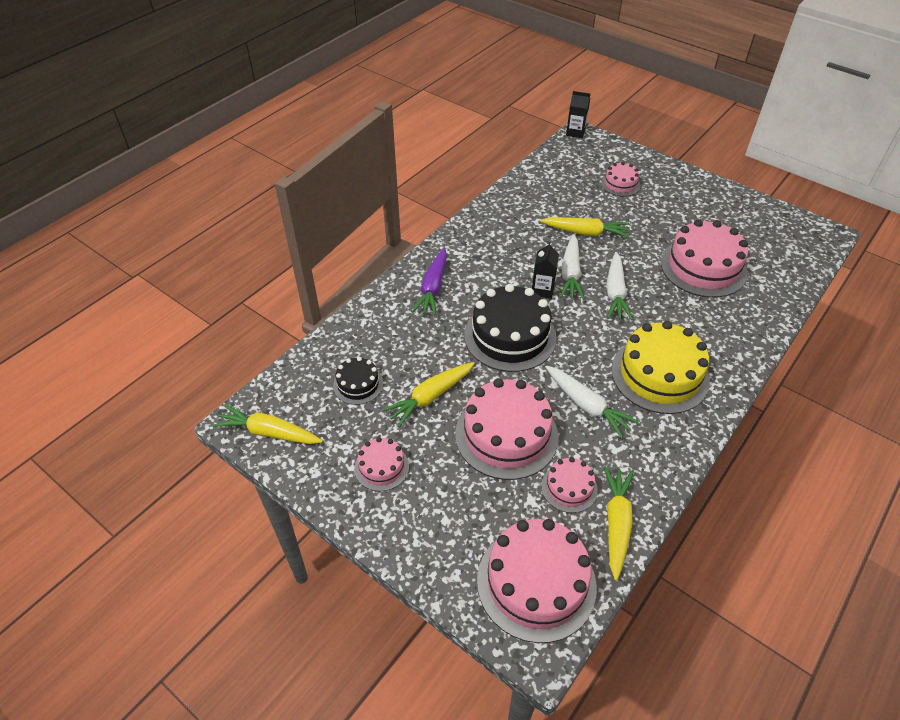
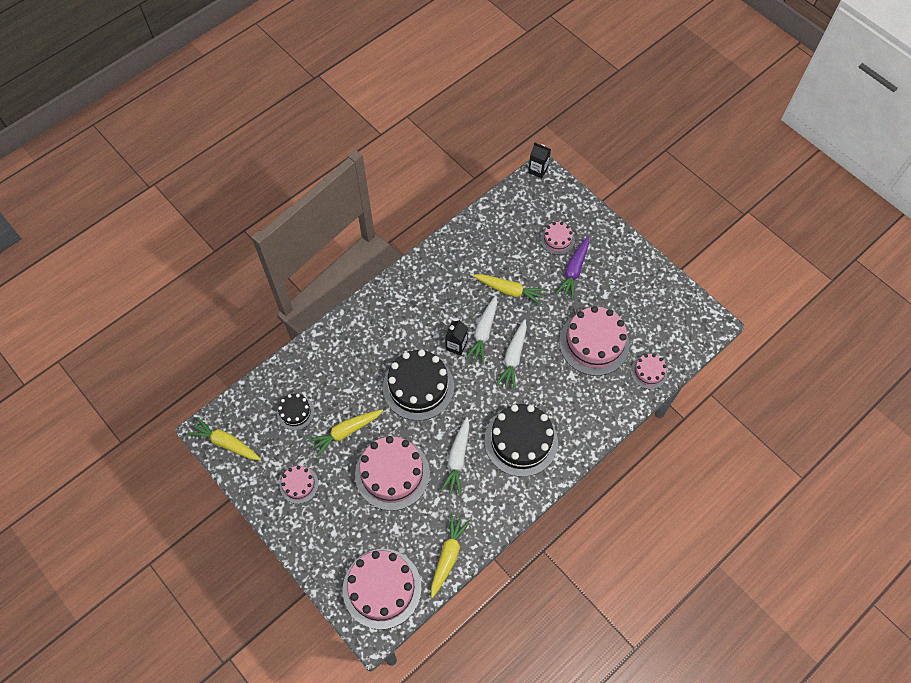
camera: 10 degrees right, 15 degrees up
(433, 288) = (370, 330): purple carrot -> purple carrot (574, 270)
(569, 487) = (424, 523): pink cake -> pink cake (648, 372)
(587, 405) = (457, 459): white carrot -> white carrot turned 45 degrees clockwise
(659, 375) = (521, 441): yellow cake -> black cake

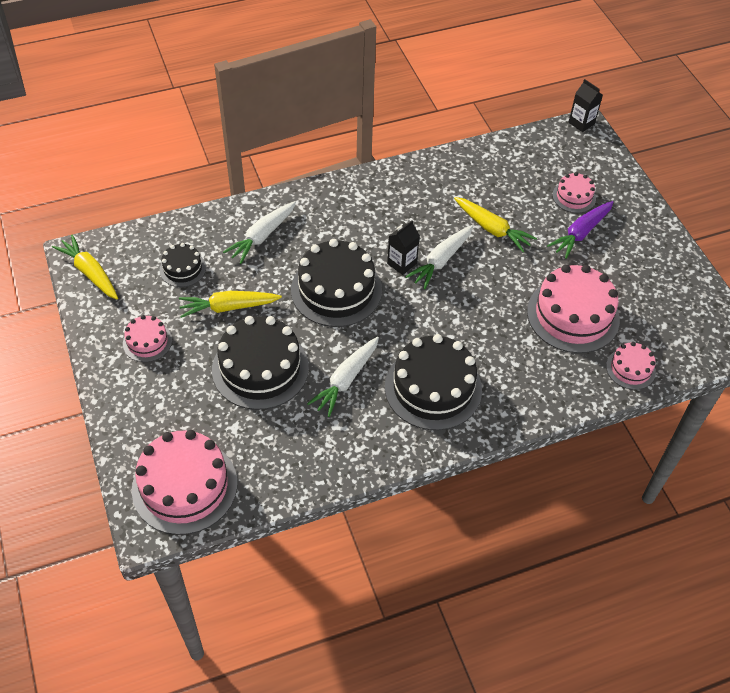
camera: 20 degrees right, 10 degrees down
(392, 473) = (260, 368): pink cake -> black cake
(448, 556) = (282, 481): yellow carrot -> none
(513, 357) = (465, 297): white carrot -> white carrot (262, 236)

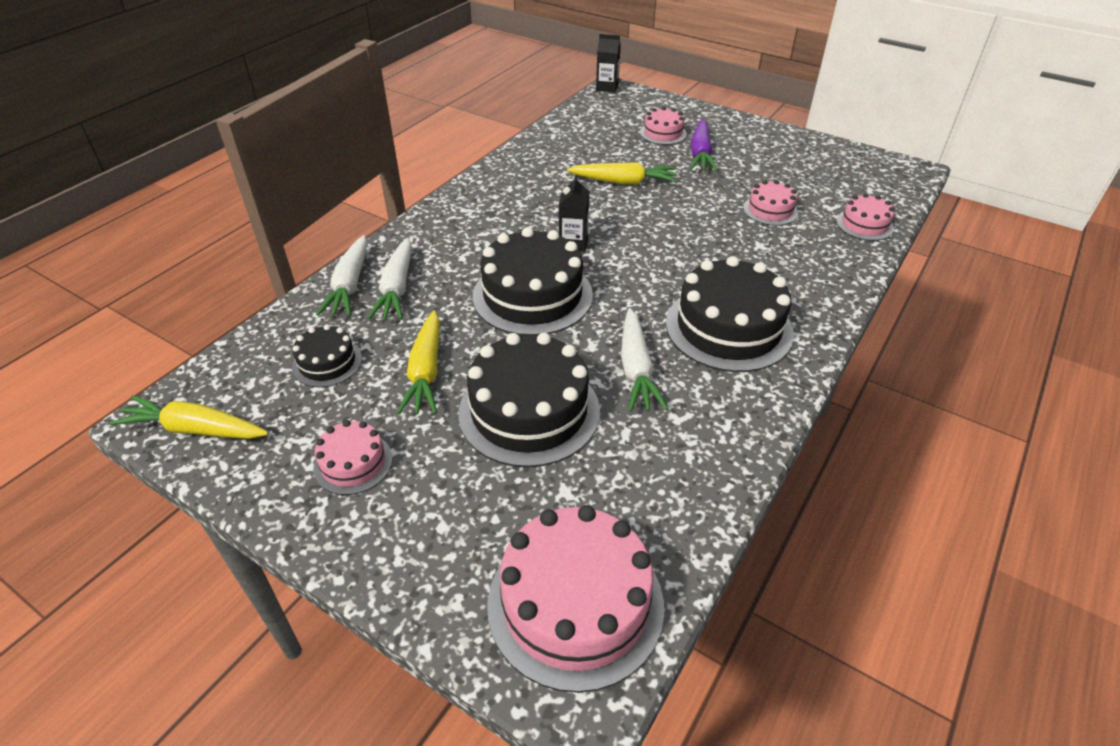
camera: 35 degrees left, 10 degrees down
(228, 307) = (426, 371): yellow carrot -> yellow carrot turned 45 degrees counterclockwise
(441, 261) = (608, 224): white carrot -> white carrot (350, 285)
(573, 315) = (770, 210): pink cake -> pink cake, size x0.51

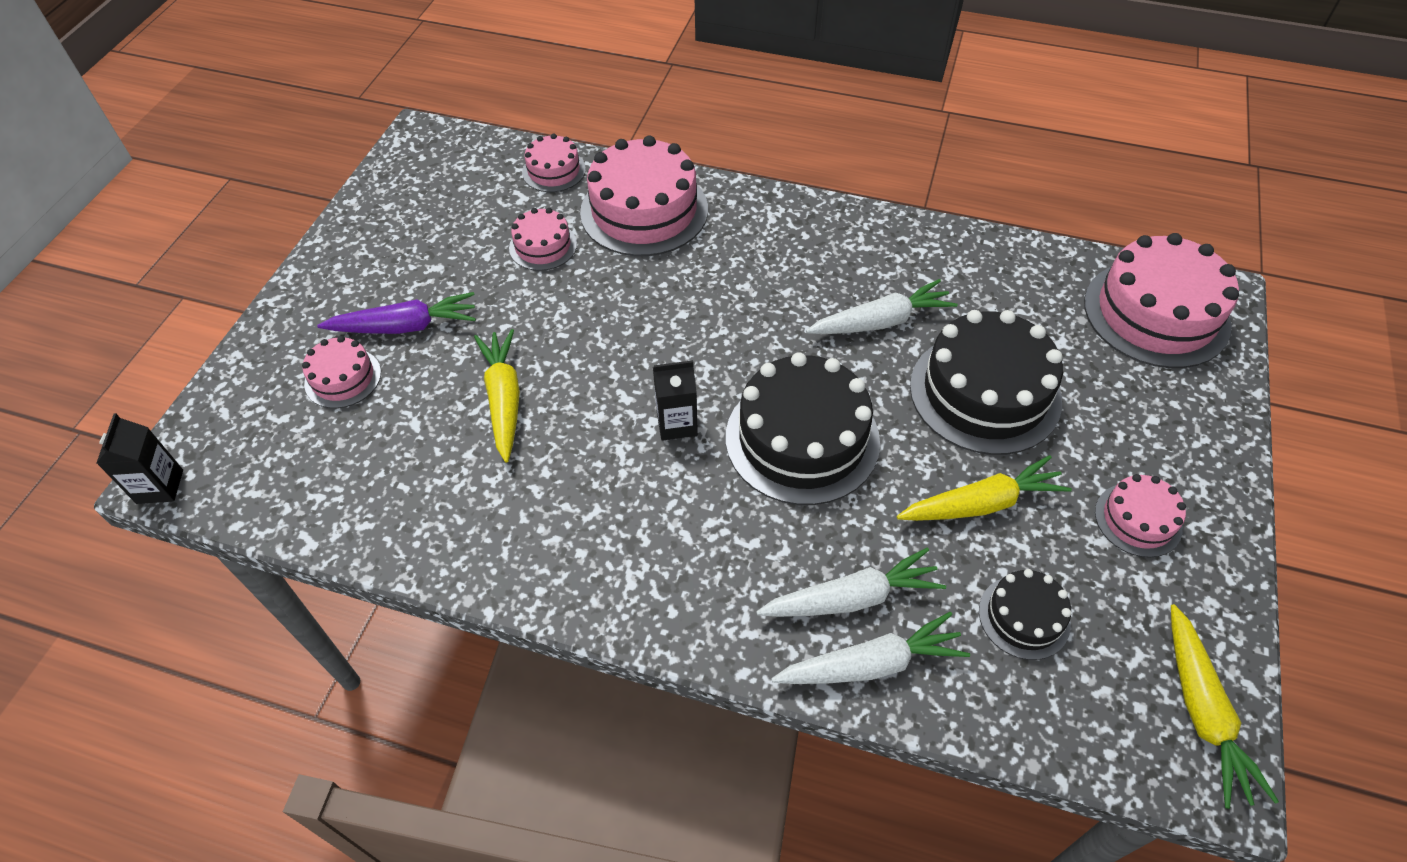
camera: 105 degrees left, 10 degrees up
(728, 328) = (784, 261): black cake -> none
(807, 262) = (644, 210): none -> pink cake

